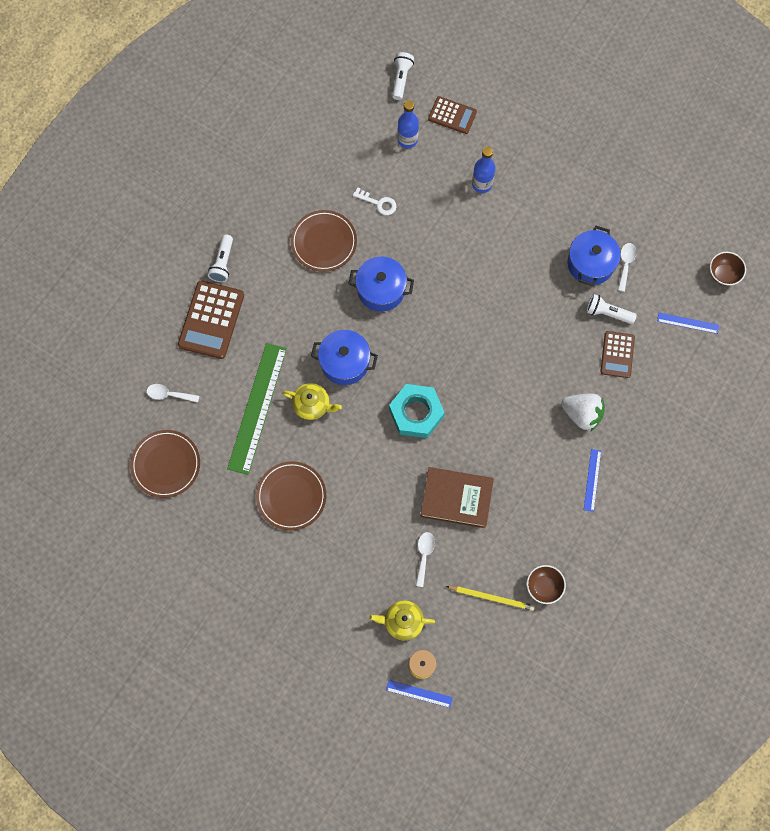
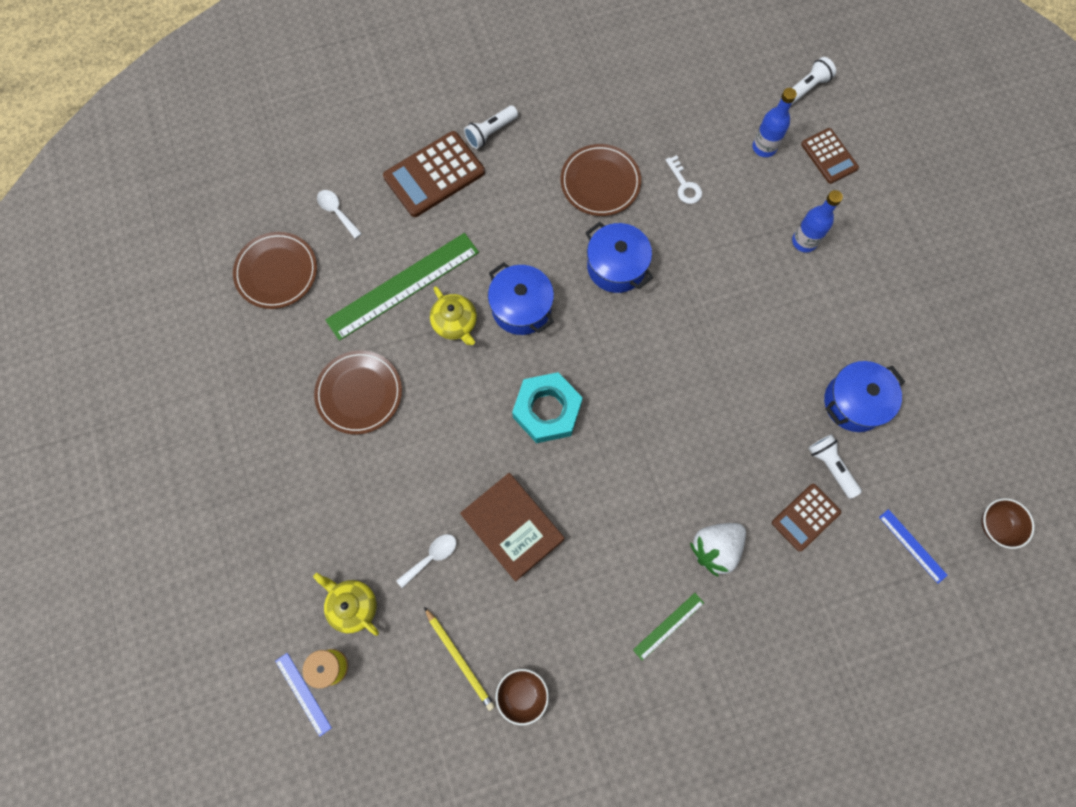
camera: 40 degrees right, 0 degrees up
(582, 414) = (715, 548): white strawberry -> white strawberry turned 75 degrees clockwise
(592, 480) = (668, 626): blue ruler -> green ruler
(625, 264) = (892, 432): white spoon -> none

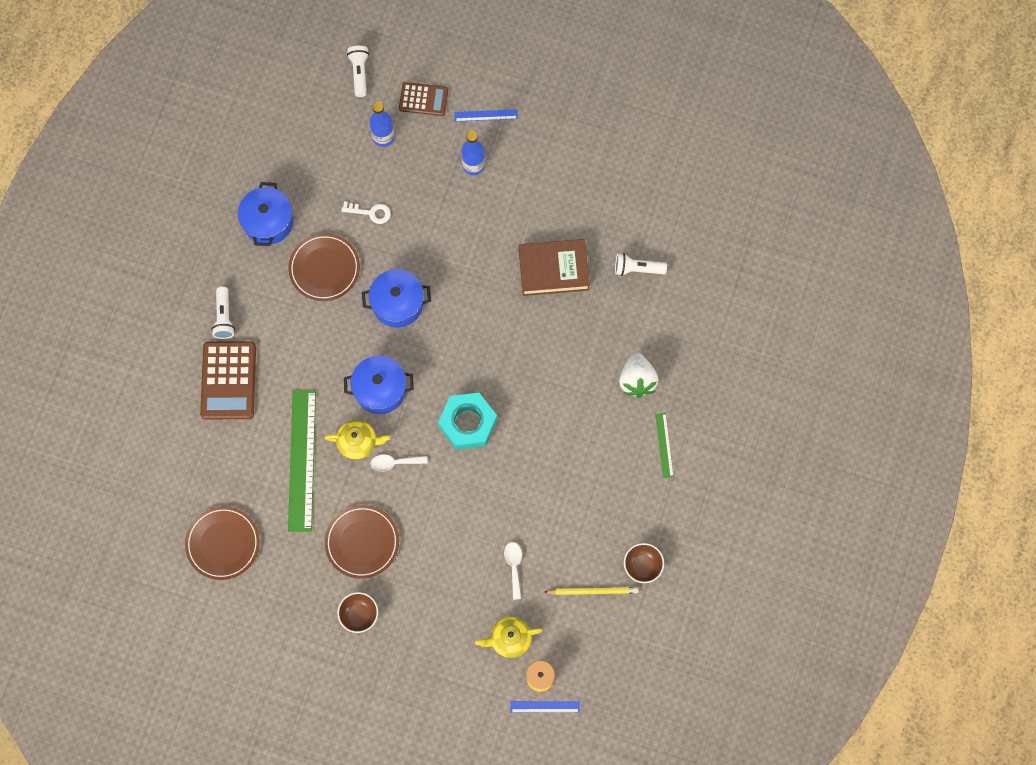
camera: 55 degrees left, 0 degrees up
(337, 212) = (206, 470): white spoon -> white spoon (394, 463)
(512, 527) = (531, 500): brown book -> brown book (553, 269)
(805, 517) = (657, 309): brown calculator -> none
(854, 402) = (607, 221): blue pot -> blue pot (268, 222)
(912, 545) = (721, 258): blue ruler -> blue ruler (486, 115)
(996, 526) = (745, 198): brown bowl -> brown bowl (359, 615)

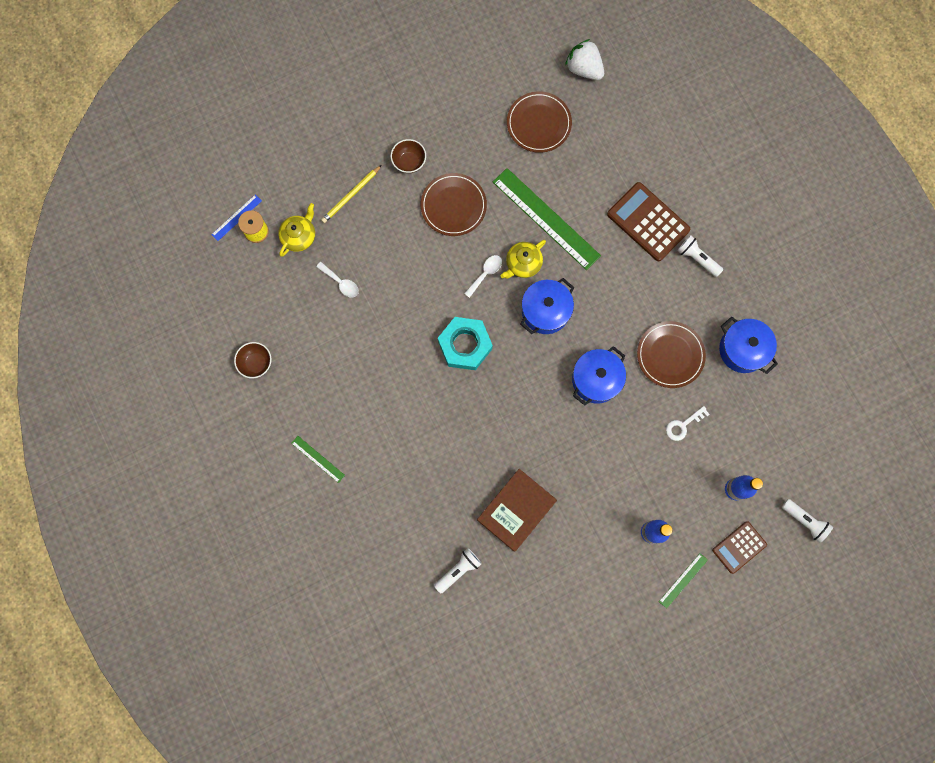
camera: 135 degrees right, 5 degrees up
(486, 115) = (683, 580): blue ruler -> green ruler
(592, 591) = (274, 316): yellow pencil -> yellow pencil (351, 195)
(637, 380) = (380, 486): white strawberry -> white strawberry (584, 69)

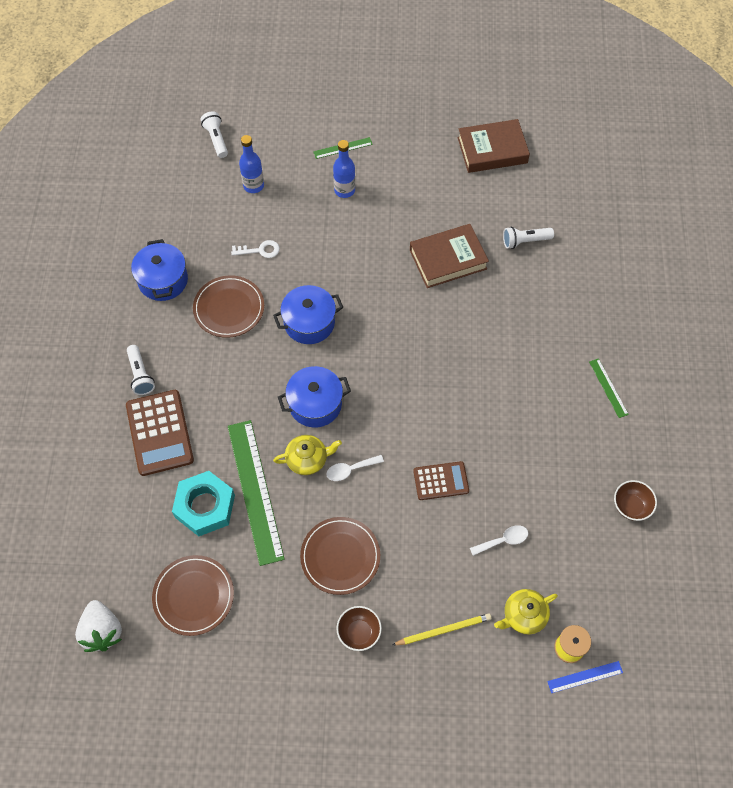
camera: 150 degrees left, 15 degrees down
(341, 283) = (503, 540): white spoon -> white spoon turned 90 degrees clockwise
(465, 345) = (411, 414): turquoise nut -> turquoise nut (205, 506)
(542, 661) = (492, 150): none -> brown book
(739, 547) = (282, 147): brown calculator -> brown calculator (441, 481)

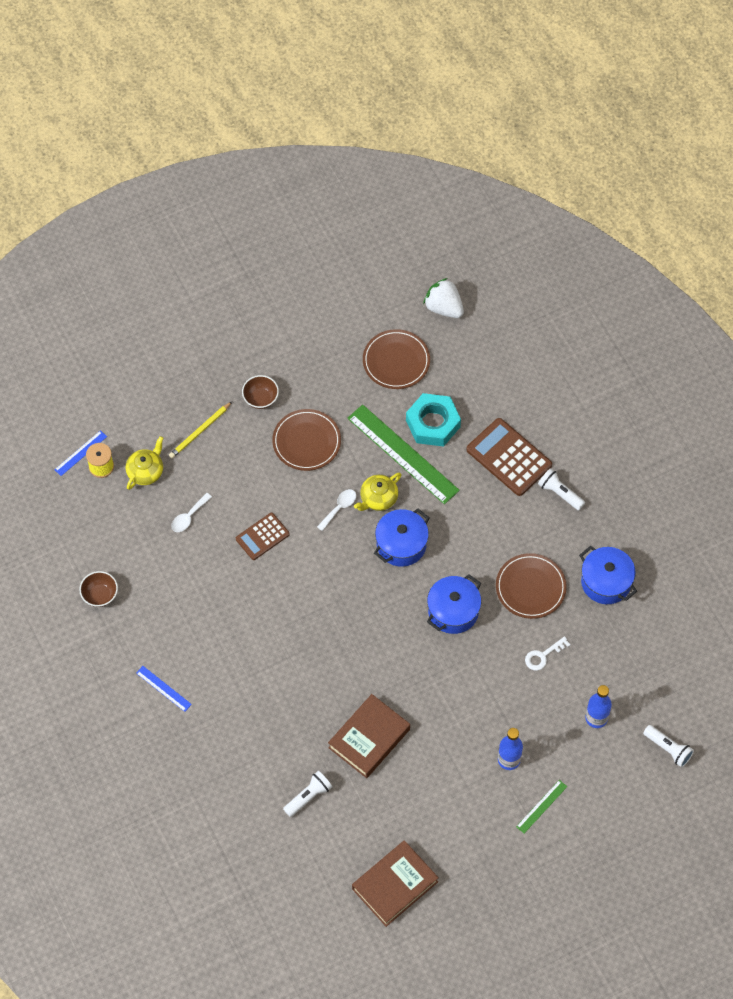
camera: 150 degrees right, 0 degrees up
(608, 388) = (163, 688): green ruler -> blue ruler

